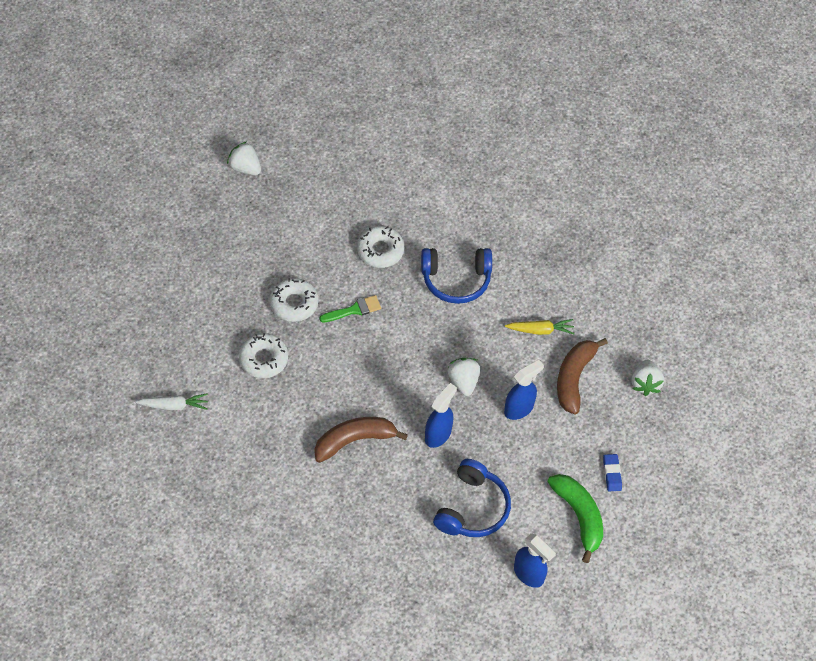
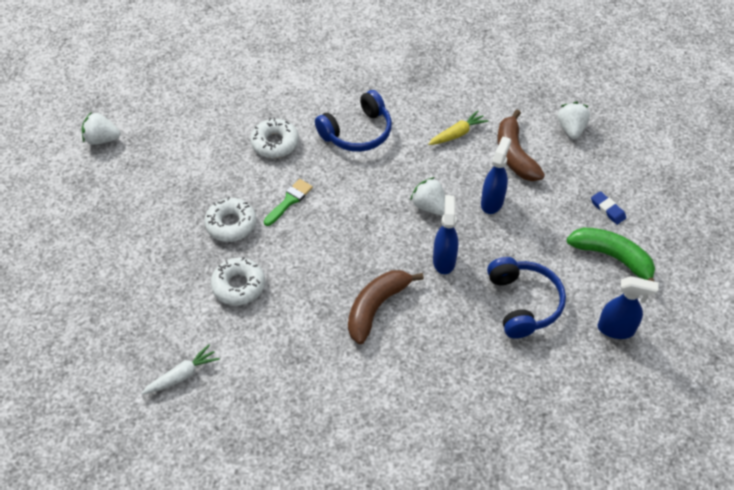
camera: 30 degrees left, 5 degrees down
(645, 383) = (571, 129): white strawberry -> white strawberry turned 150 degrees counterclockwise

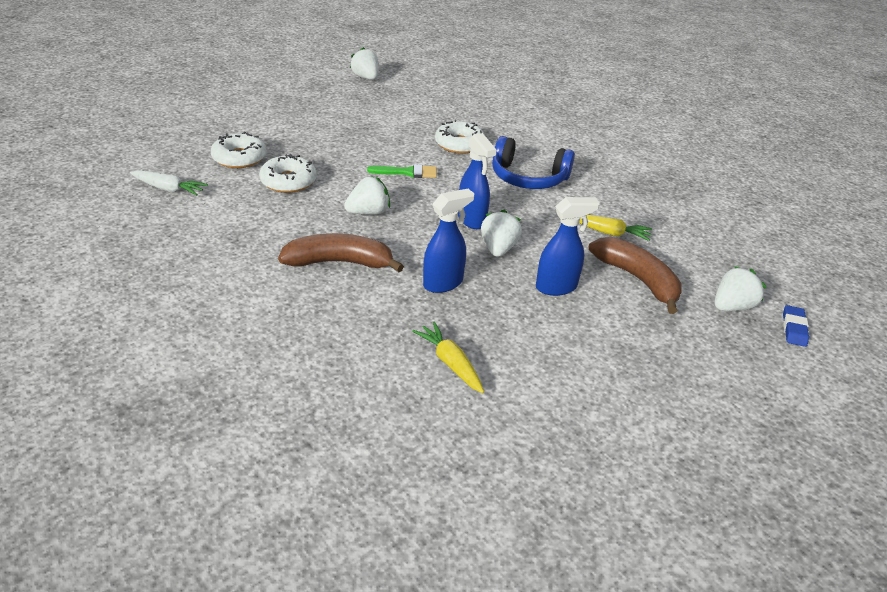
camera: 50 degrees right, 15 degrees down
(231, 224) = (349, 155): white donut -> white donut (239, 158)
(326, 256) = (368, 212): none -> white strawberry
(514, 155) = (637, 279): brown banana -> brown banana turned 105 degrees clockwise
(523, 303) = (450, 363): blue headphones -> yellow carrot
(607, 209) = (664, 381): blue eraser -> blue eraser (794, 328)
(612, 257) = (600, 415): green banana -> none
(616, 329) = (496, 463): blue spray bottle -> blue spray bottle (471, 220)

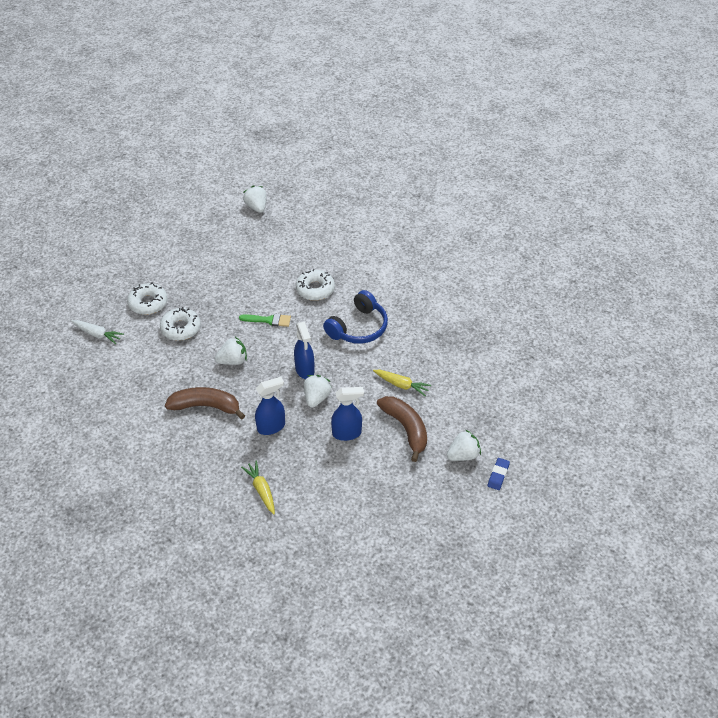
camera: 10 degrees right, 10 degrees up
(528, 178) = (358, 327): blue headphones -> blue headphones turned 75 degrees counterclockwise

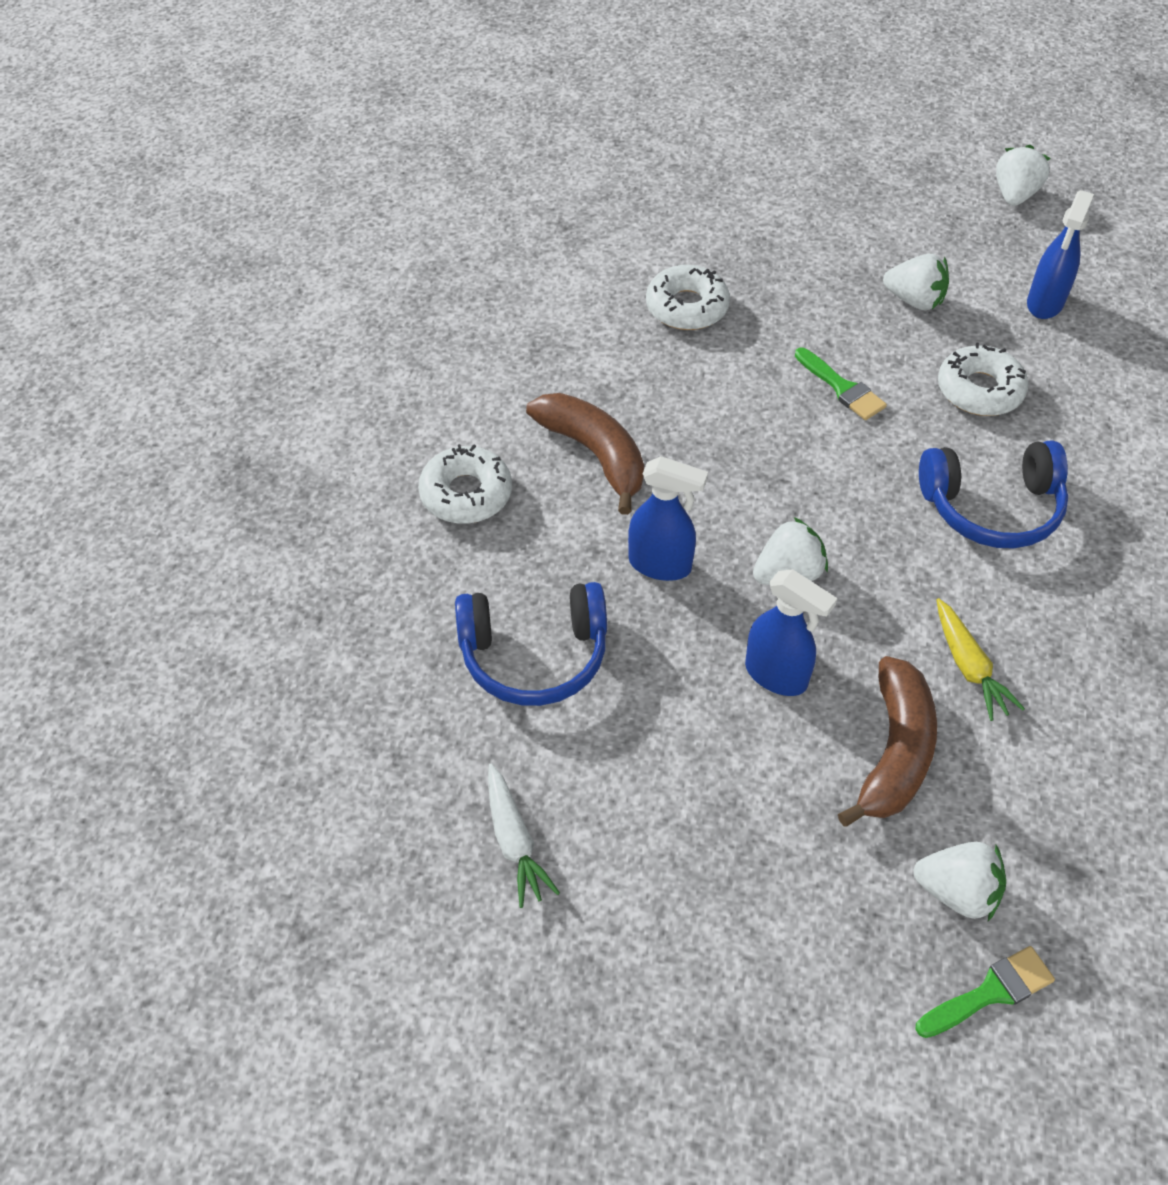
camera: 45 degrees right, 5 degrees up
(97, 334) = (556, 236): white carrot -> white carrot (514, 841)
(148, 303) = (678, 237): white donut -> white donut (466, 494)
(233, 361) = (713, 413): white strawberry -> white strawberry (914, 300)
(261, 490) = (534, 655): yellow carrot -> blue headphones
(305, 370) = (817, 512): blue spray bottle -> blue spray bottle (1044, 303)
(498, 475) = (990, 992): blue eraser -> green brush

